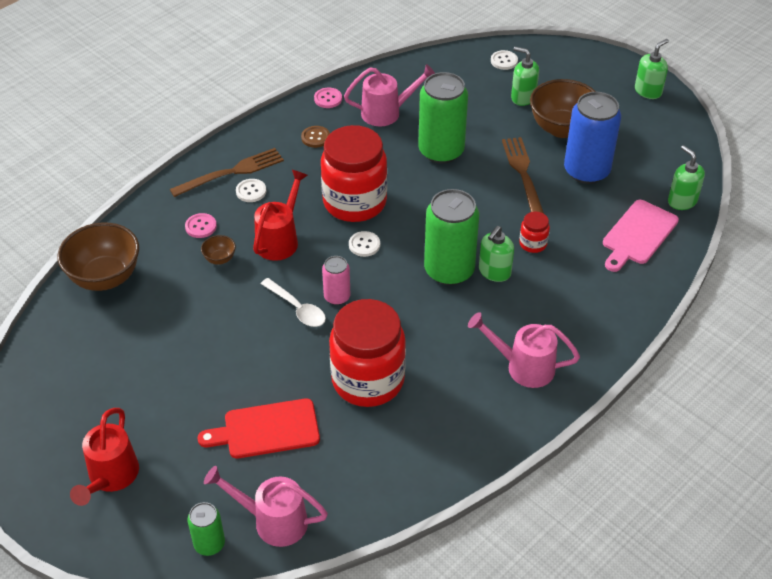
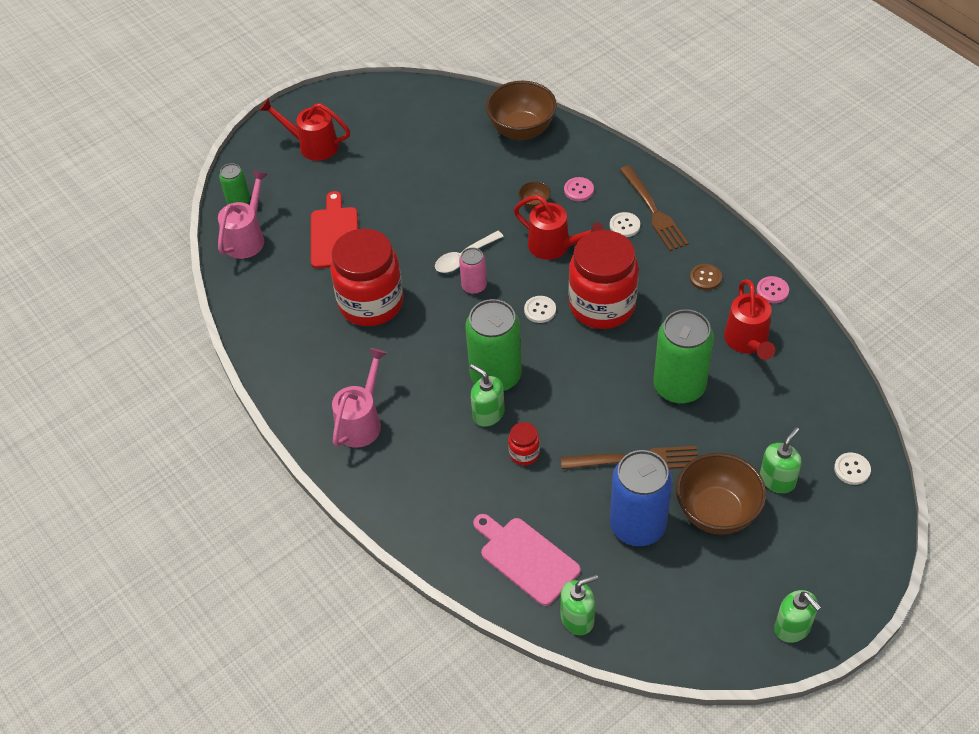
camera: 100 degrees right, 5 degrees up
(387, 112) = (748, 342): pink watering can -> red watering can

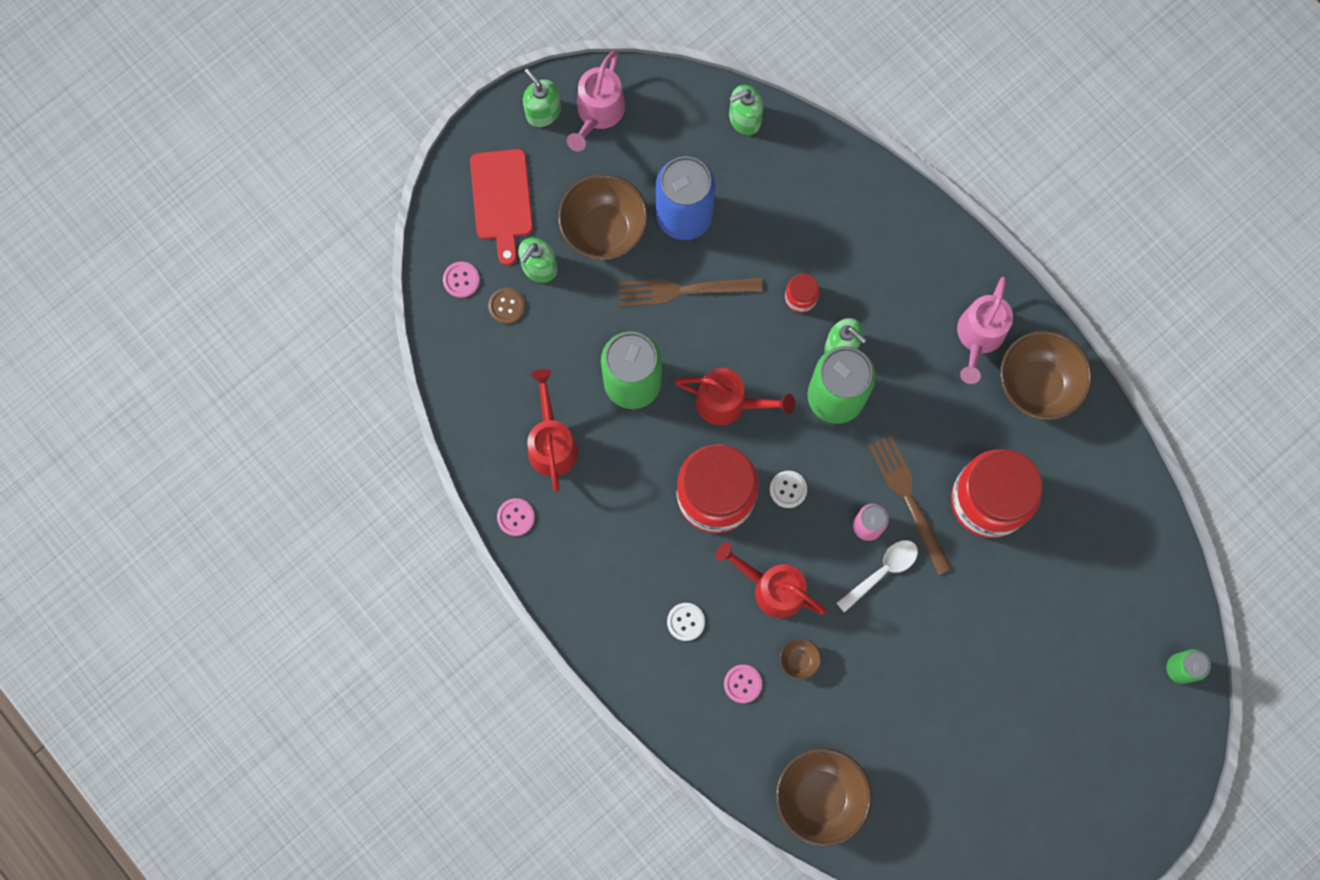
camera: 175 degrees right, 25 degrees up
(247, 237) = (1157, 606): pink watering can -> pink watering can (598, 114)
(312, 145) = (1100, 771): red watering can -> red watering can (729, 403)
(315, 385) = (1036, 385): none -> brown bowl
(334, 234) = (1047, 610): red cutting board -> red cutting board (502, 200)
(526, 558) = (795, 179): pink cutting board -> none
(654, 212) = (648, 645): brown fork -> brown fork (908, 498)
(705, 278) = (592, 537): brown button -> brown button (506, 306)
(852, 469) = (461, 280): white button -> pink button

